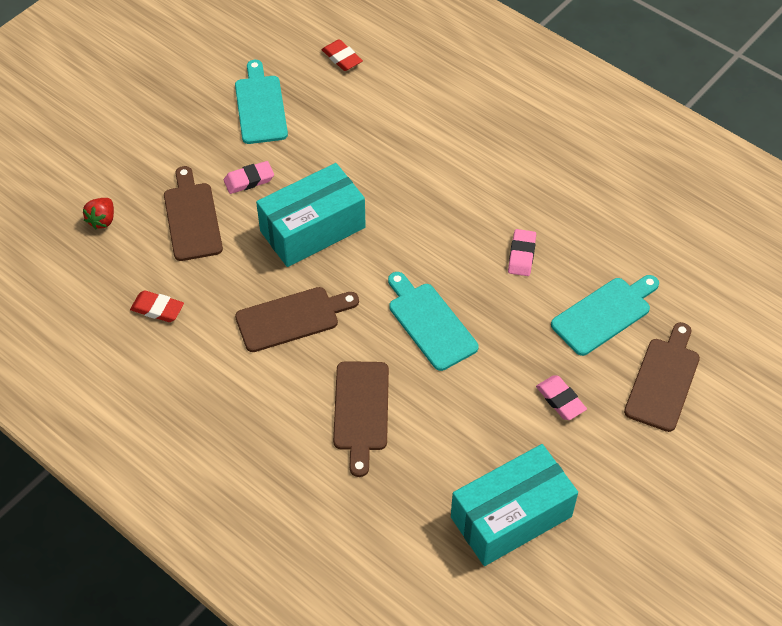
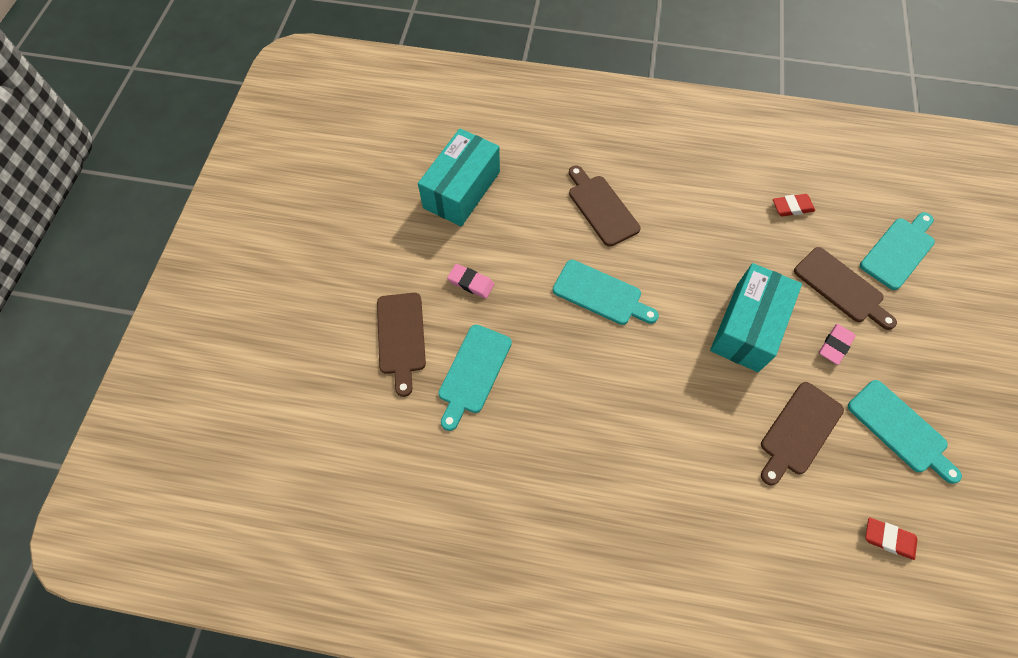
camera: 150 degrees right, 10 degrees up
(102, 220) = (899, 251): red strawberry -> turquoise cutting board
(292, 318) = (699, 247): brown cutting board -> brown cutting board (799, 431)
(521, 255) = (570, 393): pink eraser -> none

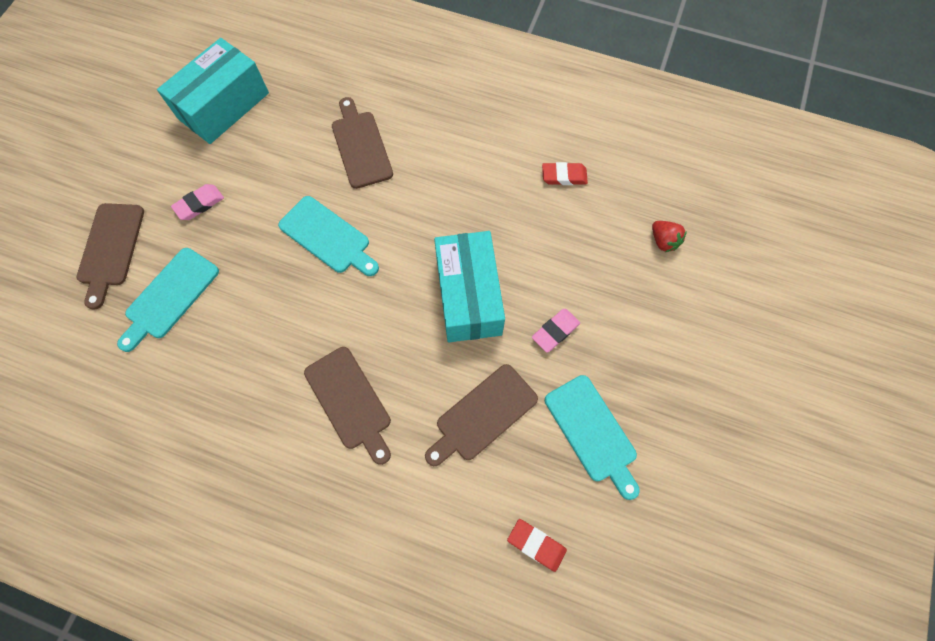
camera: 10 degrees right, 5 degrees up
(471, 283) = (199, 204): pink eraser -> pink eraser turned 75 degrees counterclockwise
(747, 327) = (468, 296): turquoise box -> turquoise box turned 45 degrees counterclockwise
(841, 287) = (585, 270): brown cutting board -> brown cutting board (350, 401)
(899, 251) = (663, 241): turquoise cutting board -> red strawberry

